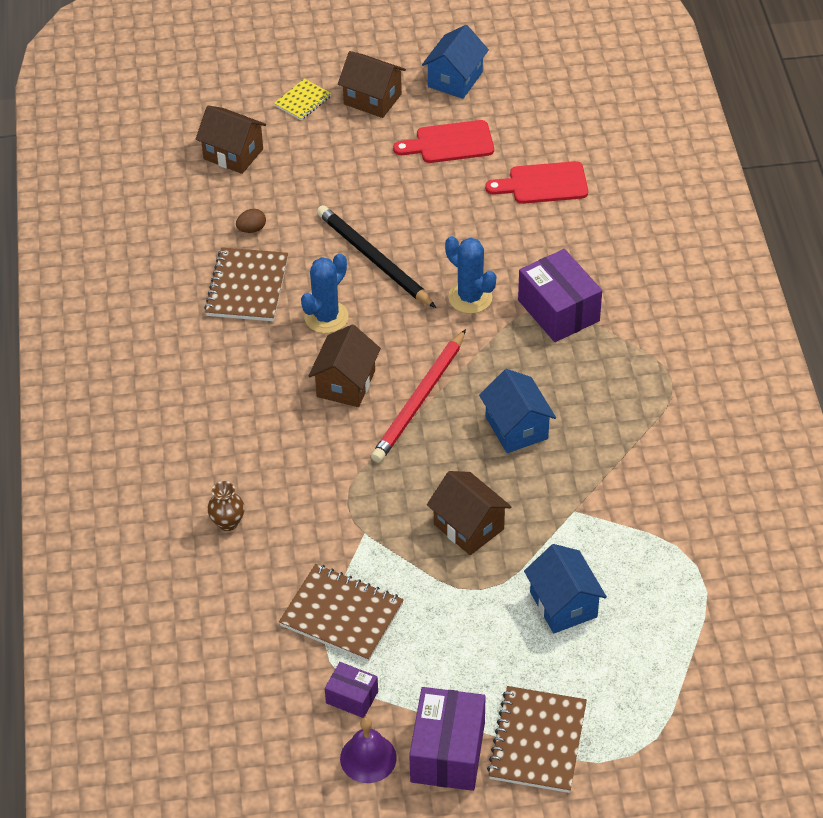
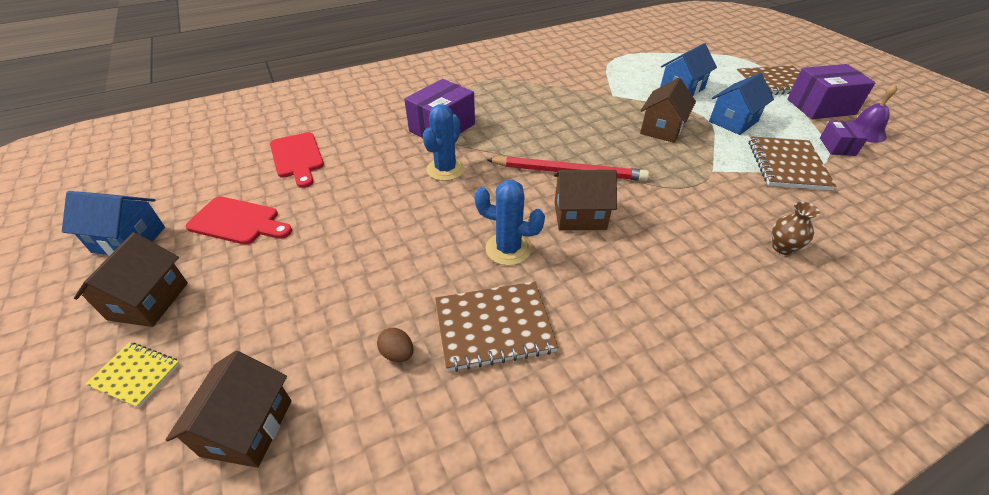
camera: 110 degrees left, 5 degrees down
(373, 259) = (417, 236): black pencil -> none
(450, 143) = (238, 222): red cutting board -> red cutting board turned 45 degrees counterclockwise
(516, 428) = (563, 126): blue house -> blue house (733, 121)

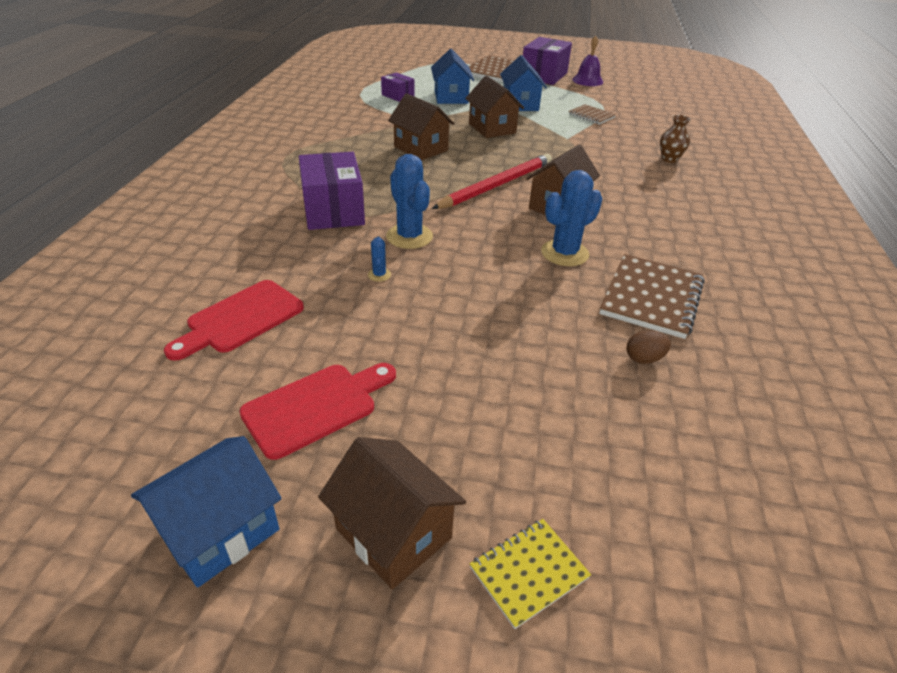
camera: 55 degrees left, 5 degrees down
(247, 427) = (673, 487): brown house -> brown house (421, 149)
(297, 157) = (240, 319): red cutting board -> red cutting board turned 120 degrees clockwise
(386, 180) = (379, 275): none -> blue cactus
(787, 165) = (591, 116): brown notebook -> brown notebook, size x0.57
(837, 146) = (592, 94): purple box -> purple box (398, 96)

